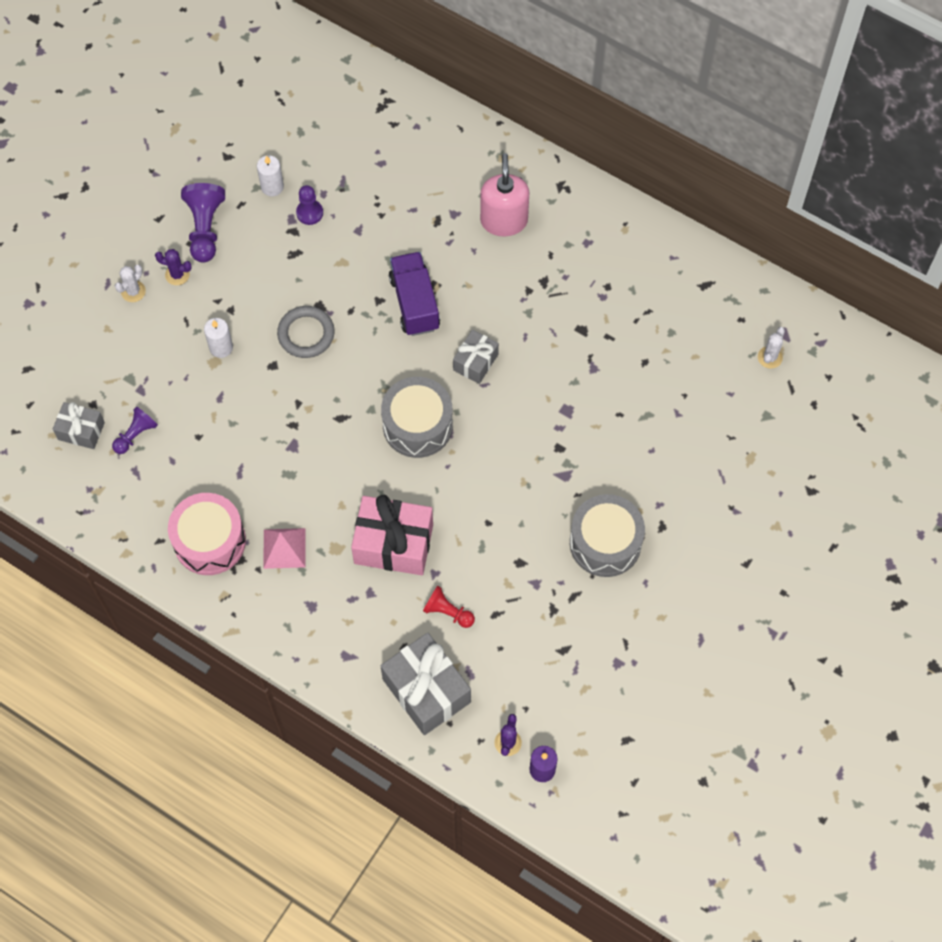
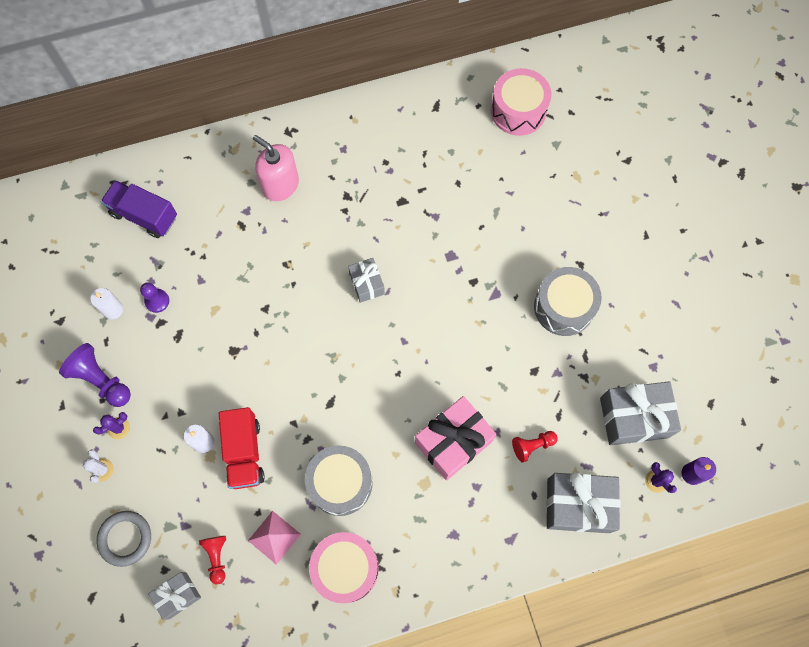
camera: 50 degrees left, 5 degrees up
(136, 435) = (217, 557): purple pawn -> red pawn
(239, 386) = (244, 453): none -> red truck
(284, 548) = (395, 519): pink pyramid -> pink pyramid (274, 537)
(306, 334) = (246, 376): grey ring -> grey ring (125, 538)
(414, 303) = (288, 287): purple truck -> purple truck (144, 215)
(417, 425) = (380, 357): grey drum -> grey drum (340, 483)
(552, 680) = (634, 417): none -> grey gift
(770, 357) = (518, 111): white cactus -> pink drum

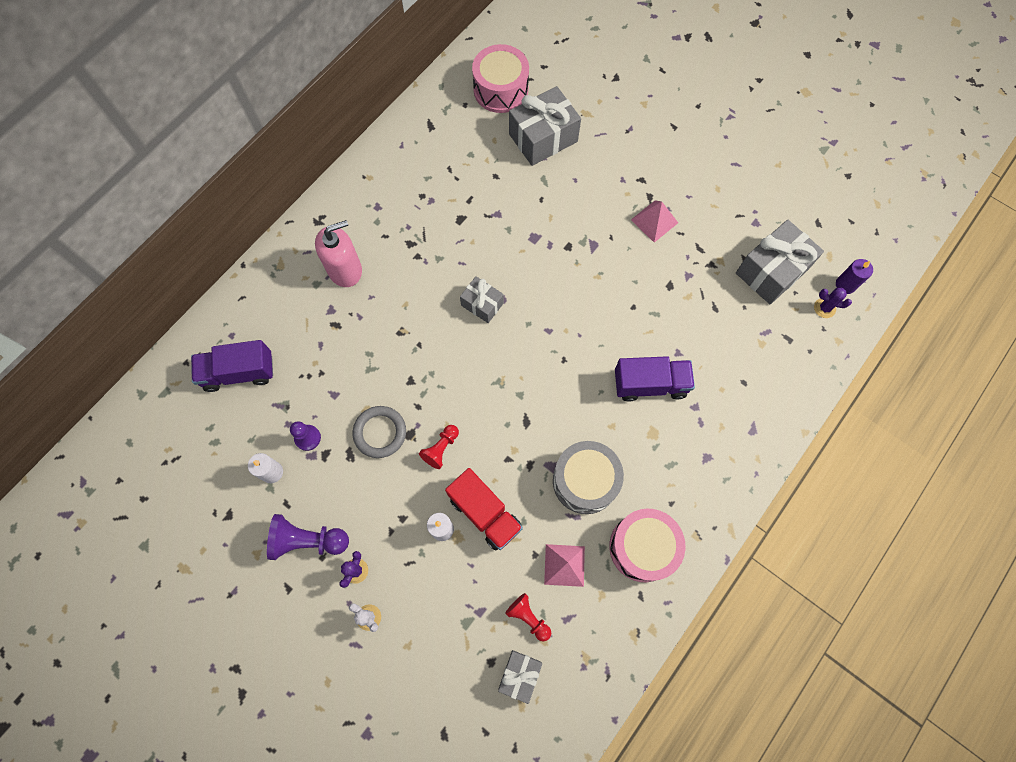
camera: 35 degrees left, 0 degrees up
(125, 538) = (435, 661): grey ring -> grey ring (380, 432)
(280, 185) = (345, 270): pink soap dispenser -> pink soap dispenser turned 150 degrees clockwise
(453, 442) = (650, 384): pink gift -> purple truck
(532, 446) = (713, 345): red pawn -> red pawn (441, 449)
(564, 307) = (654, 221): grey drum -> pink pyramid
(578, 505) = (782, 367): grey gift -> grey gift (543, 138)

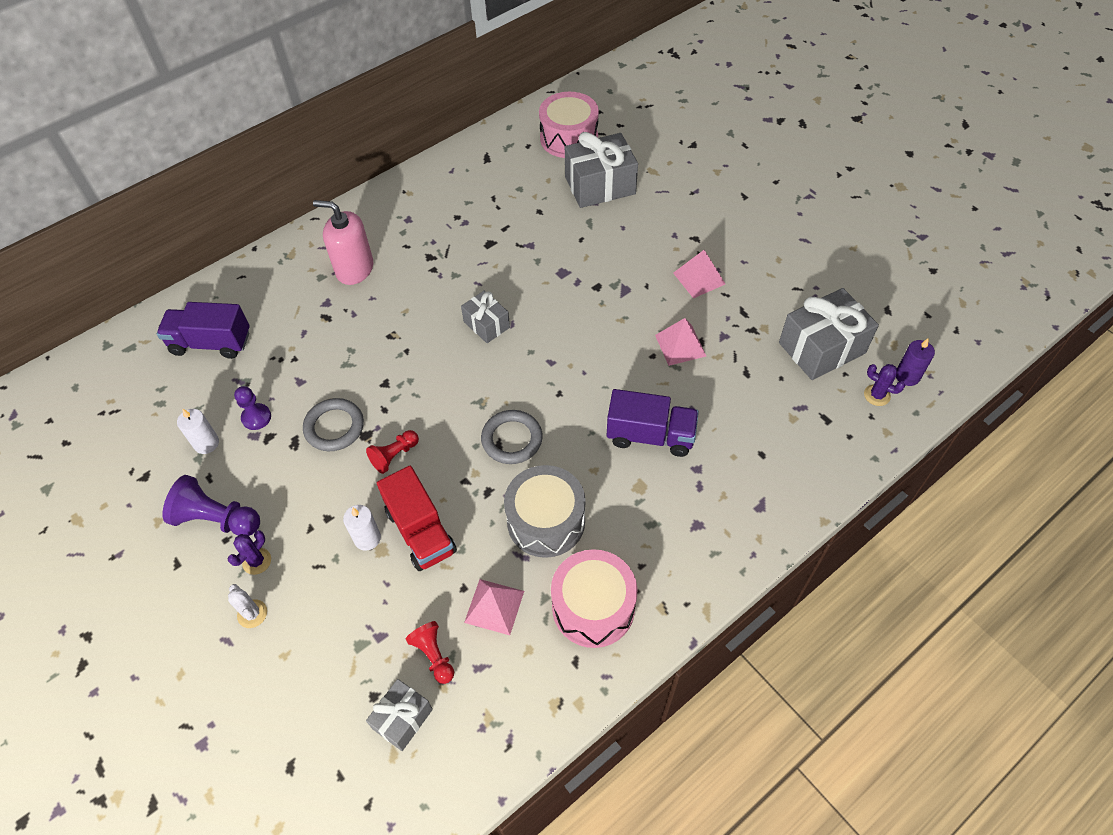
camera: 15 degrees right, 15 degrees down
(345, 270) = (354, 269): pink soap dispenser -> pink soap dispenser turned 150 degrees counterclockwise
(536, 412) = (512, 439): none -> grey ring
(654, 292) = (680, 345): none -> pink pyramid

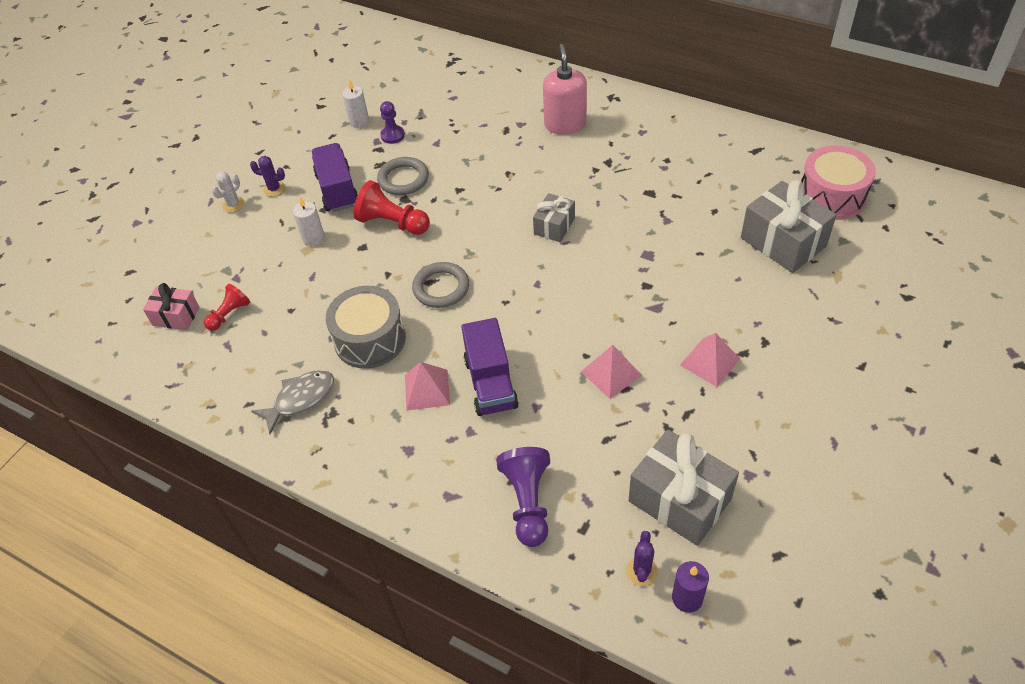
camera: 70 degrees right, 5 degrees down
(211, 343) = (447, 83): purple truck -> purple truck (337, 190)
(217, 519) = (300, 155): purple pawn -> purple pawn (528, 502)
(394, 456) = (392, 223): red pawn -> red pawn, size x1.61
(402, 719) = (176, 316): grey gift -> pink gift
(421, 531) = (331, 265): red truck -> none
(494, 606) = (280, 335): pink pyramid -> pink pyramid (427, 389)
(593, 607) = (300, 399): pink drum -> grey fish

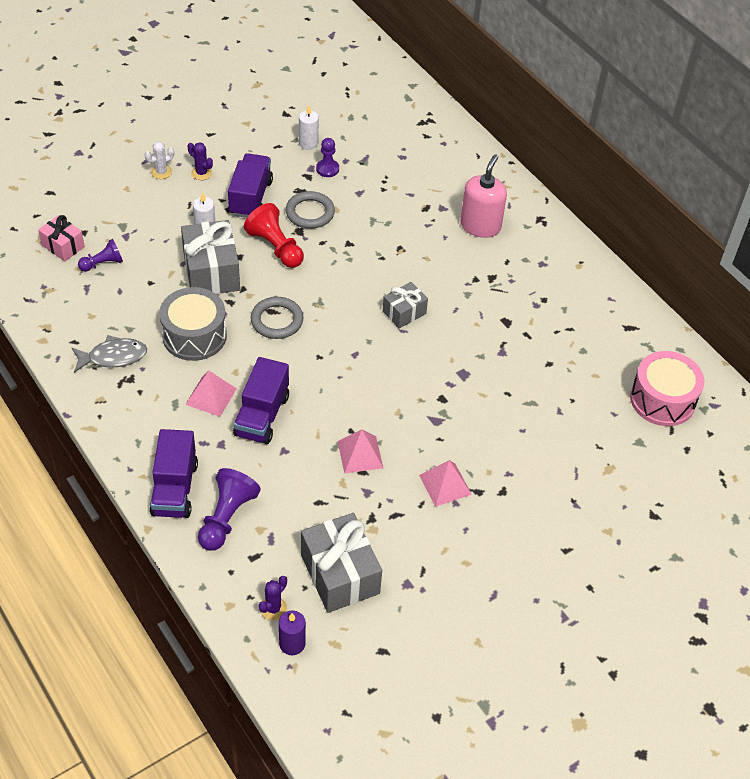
camera: 20 degrees right, 0 degrees up
(229, 314) = (103, 264): red pawn -> purple pawn
(454, 500) = (175, 489): none -> purple truck
(783, 242) = (586, 418): grey gift -> grey gift (211, 272)

